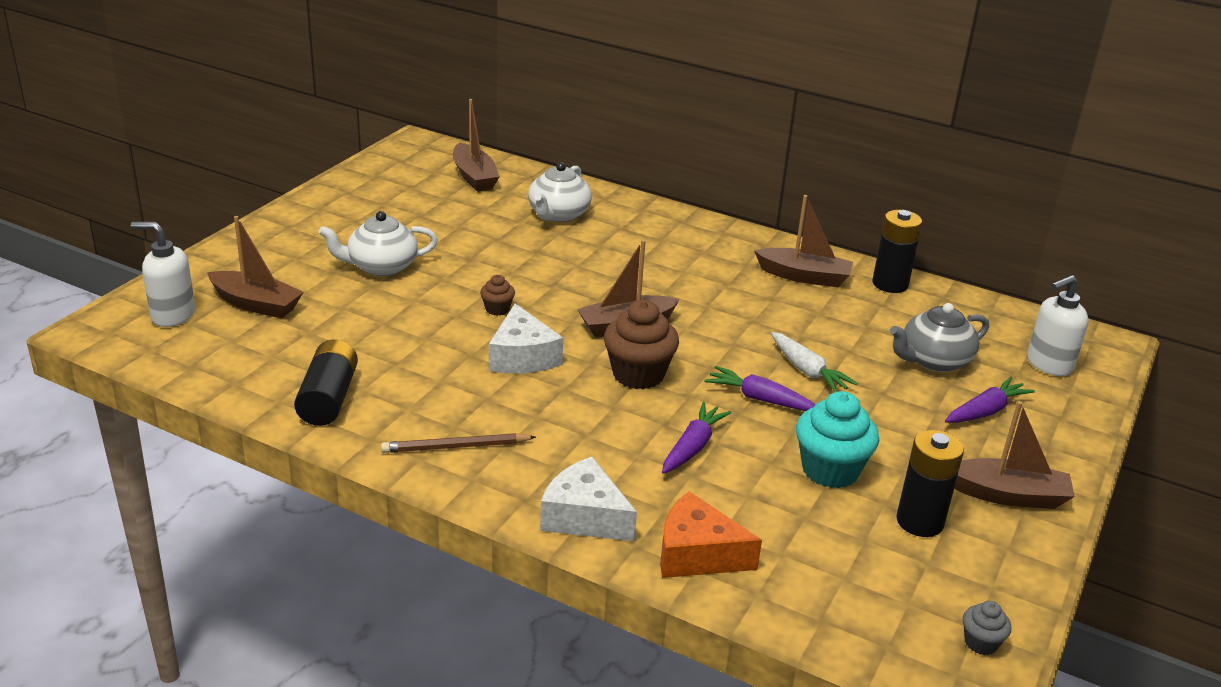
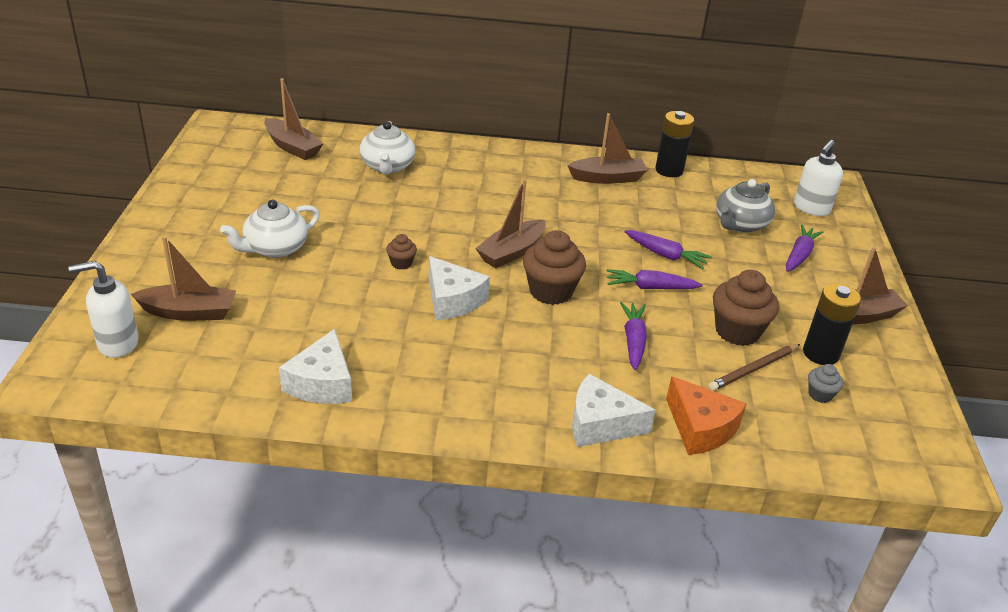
camera: 25 degrees left, 5 degrees up
(328, 398) = (322, 383): black battery -> white cheese
(455, 447) = (459, 395): brown pencil -> brown pencil (753, 369)
(697, 554) = (700, 428): orange cheese -> orange cheese turned 120 degrees counterclockwise
(807, 371) = (665, 255): white carrot -> purple carrot
(830, 470) = (737, 331): turquoise cupcake -> brown cupcake
(981, 643) = (920, 433): grey cupcake -> grey cupcake (820, 394)

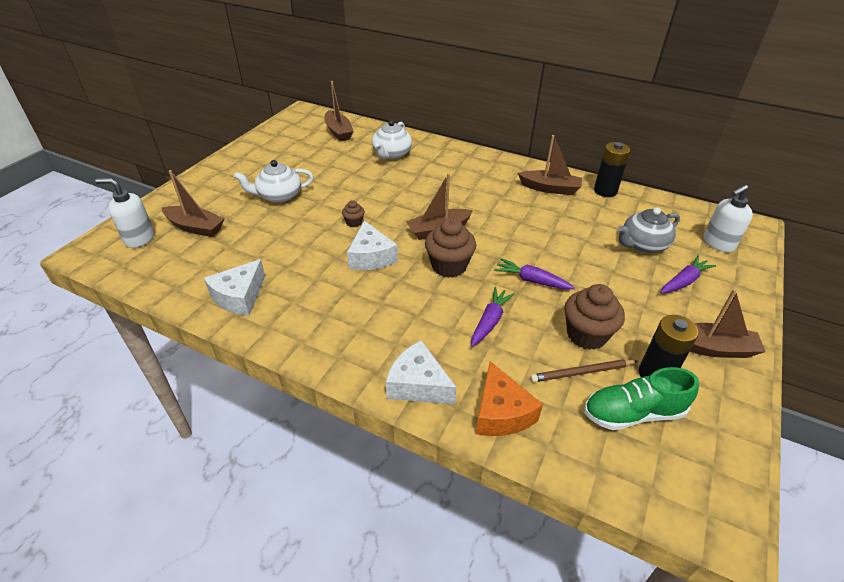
camera: 25 degrees right, 5 degrees up
(665, 255) = (561, 257): purple carrot -> none
(820, 394) = (633, 413): grey cupcake -> green shoe

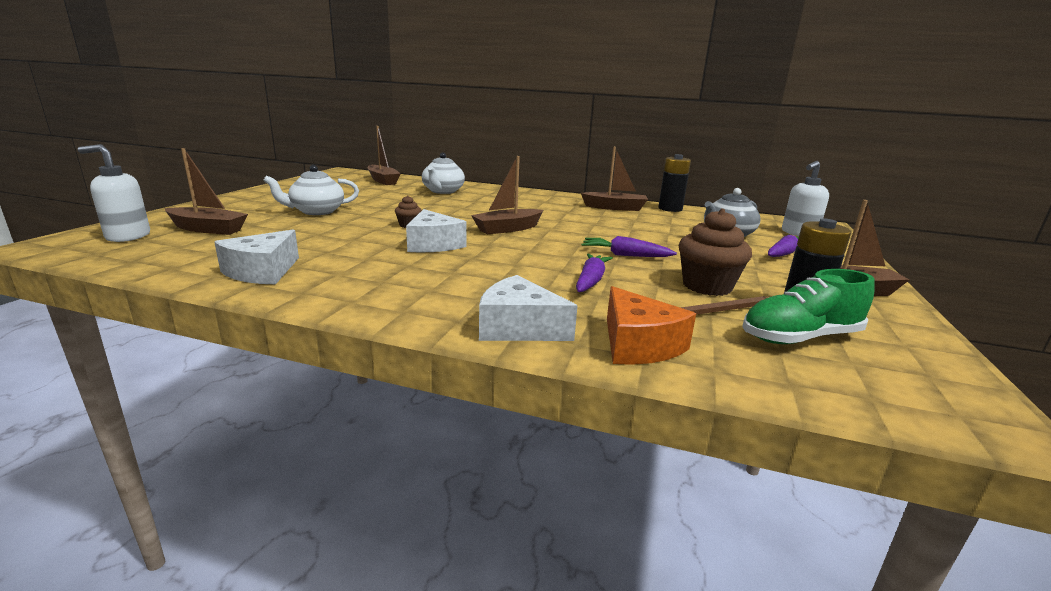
camera: 10 degrees left, 20 degrees down
(449, 266) = (527, 248): brown cupcake -> none

